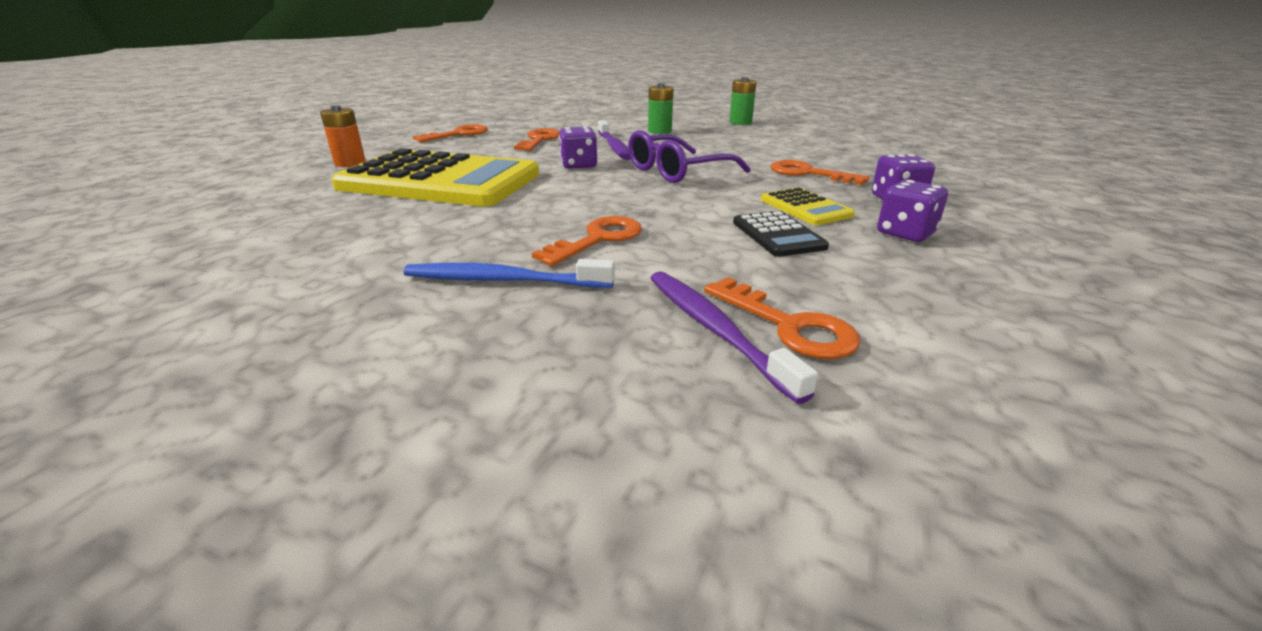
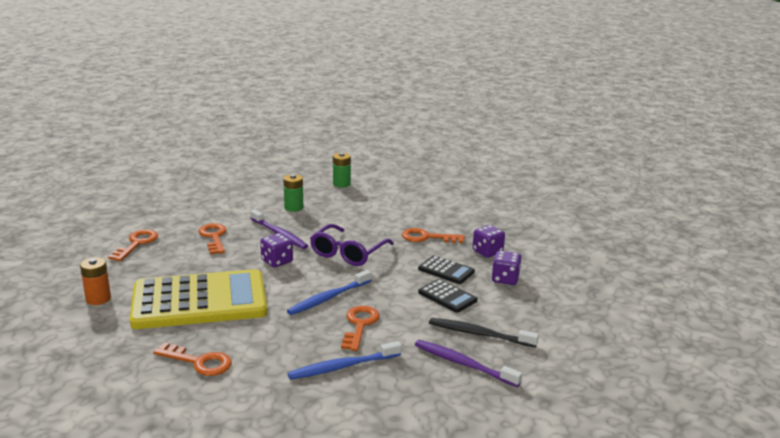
camera: 30 degrees left, 5 degrees down
(594, 205) = (329, 298): none -> blue toothbrush
(789, 325) = (490, 352): orange key -> orange key (199, 362)
(791, 293) = (479, 334): none -> black toothbrush
(805, 207) = (446, 270): yellow calculator -> black calculator

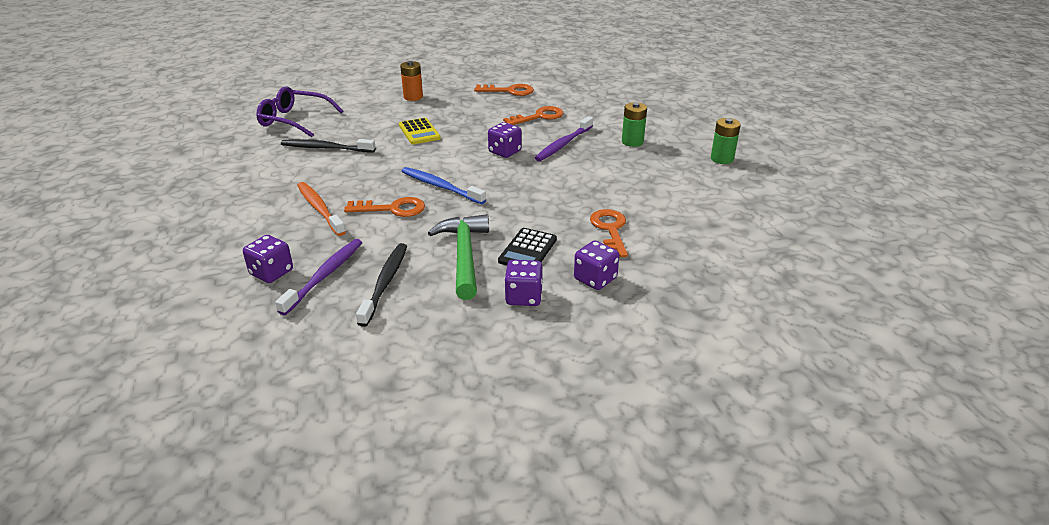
camera: 80 degrees right, 10 degrees up
(199, 301) = (419, 132): yellow calculator -> yellow calculator, size x0.42
(199, 362) = (326, 148): orange key -> black toothbrush
(343, 366) = (320, 209): blue toothbrush -> orange toothbrush
(348, 253) = (541, 185): purple glasses -> purple glasses (295, 120)
(447, 296) = (464, 255): black calculator -> green hammer
(453, 394) = (271, 272): none -> purple dice

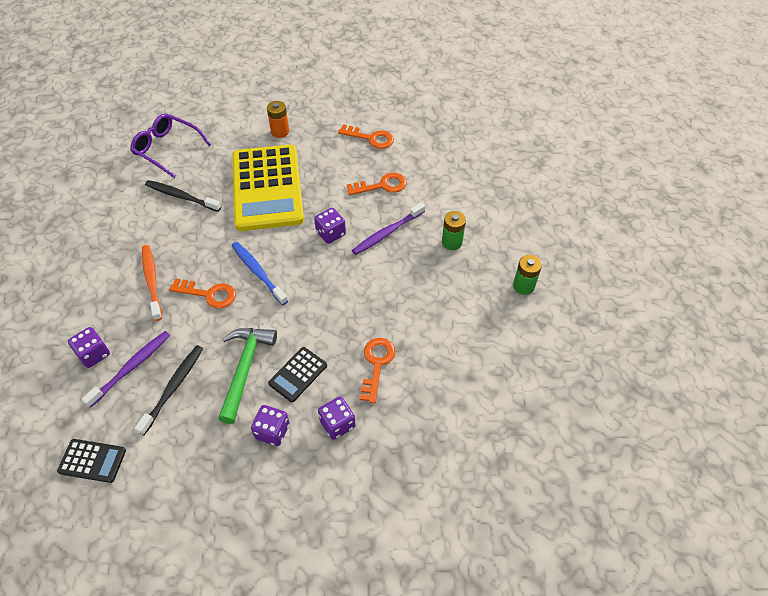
camera: 15 degrees right, 20 degrees up
(307, 360) = (92, 461): none -> black calculator
(419, 132) = (267, 188): yellow calculator -> yellow calculator, size x2.38

